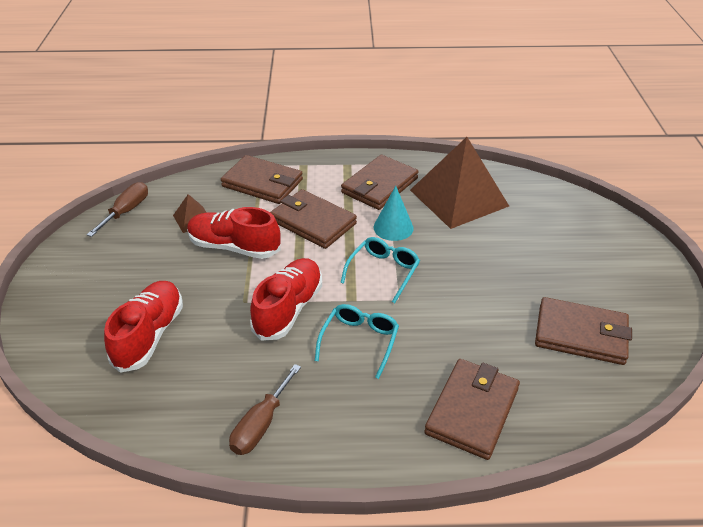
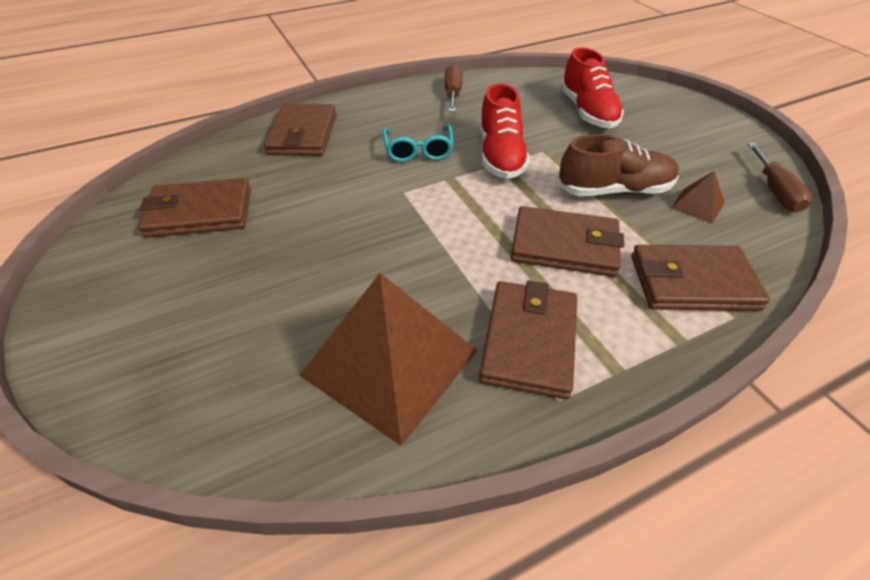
camera: 155 degrees right, 5 degrees up
(234, 247) = (614, 190): red shoe -> brown shoe
(383, 272) = (436, 213): turquoise glasses -> none
(393, 227) = (460, 272): turquoise cone -> none

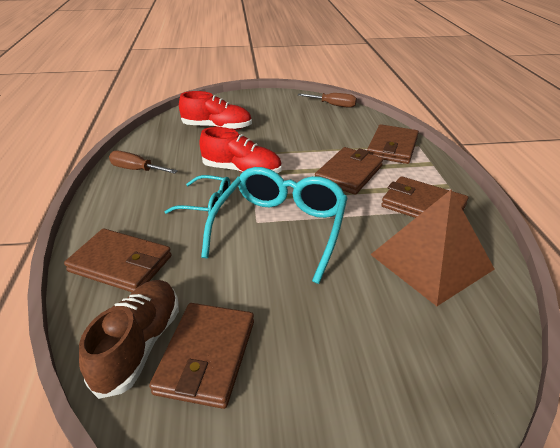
camera: 70 degrees left, 10 degrees down
(399, 212) = (280, 228): none -> turquoise glasses
(614, 190) = (307, 144): brown shoe -> brown shoe (139, 345)
(697, 205) = (334, 126): brown pyramid -> none

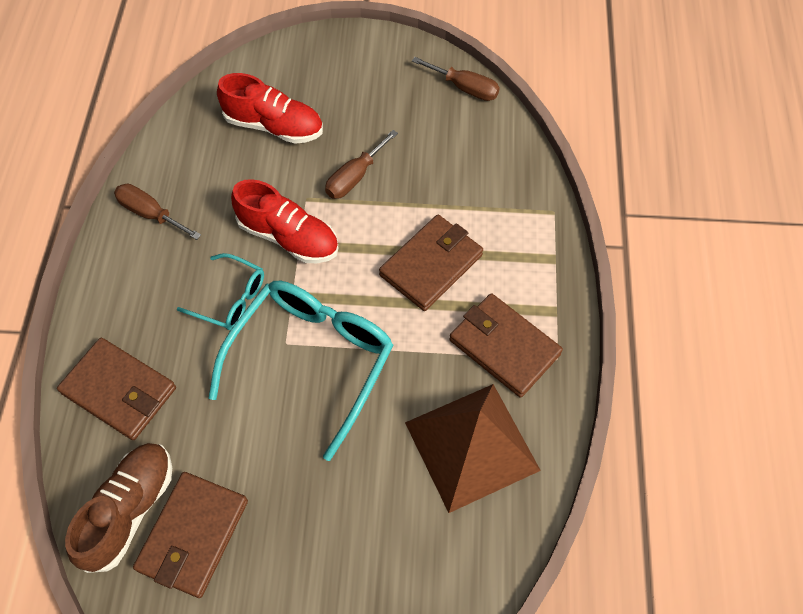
camera: 10 degrees right, 25 degrees up
(279, 142) = (355, 177): none -> brown screwdriver
(392, 147) = (514, 213): brown wallet -> none

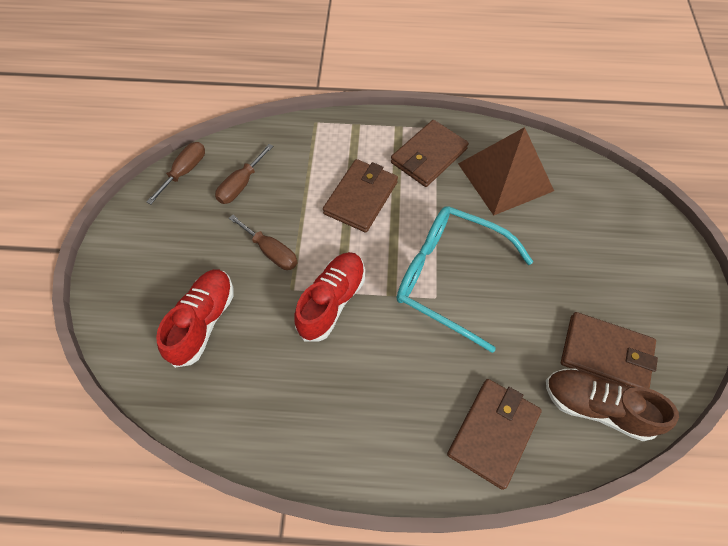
camera: 90 degrees left, 0 degrees up
(150, 214) = (300, 431): brown screwdriver -> brown screwdriver (241, 185)
(230, 299) = (395, 345): turquoise glasses -> none
(431, 265) = (361, 197): brown wallet -> brown wallet turned 75 degrees clockwise

